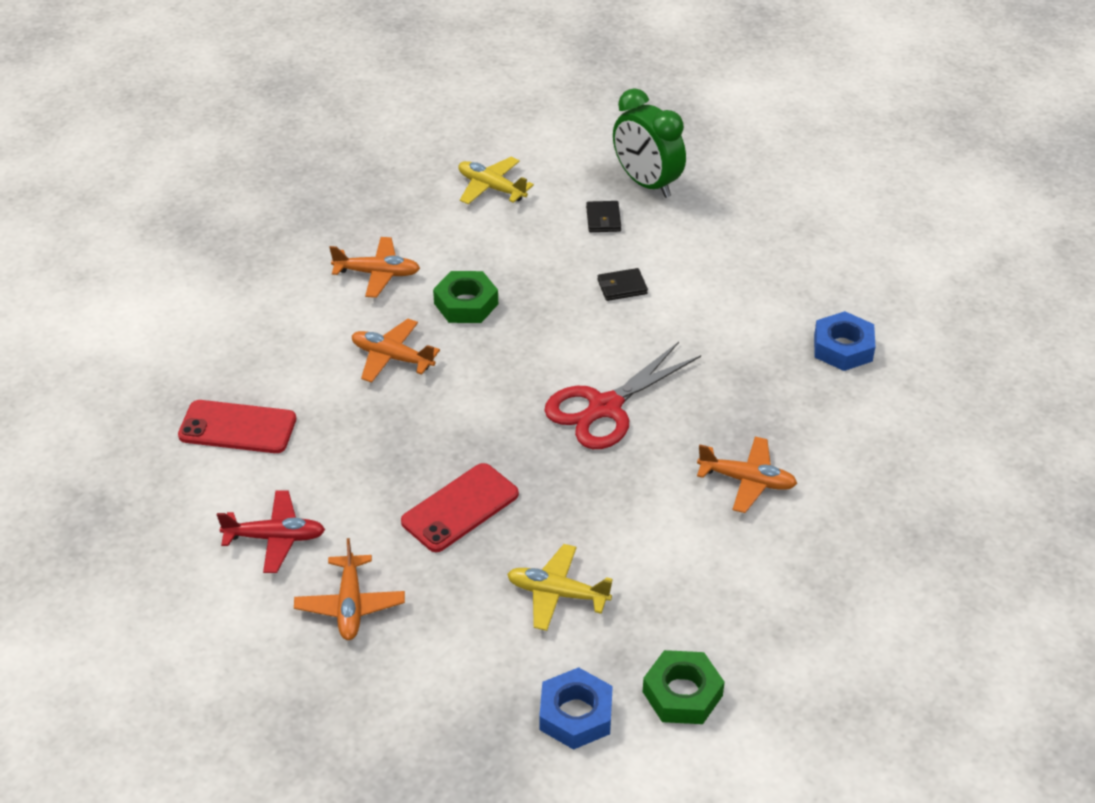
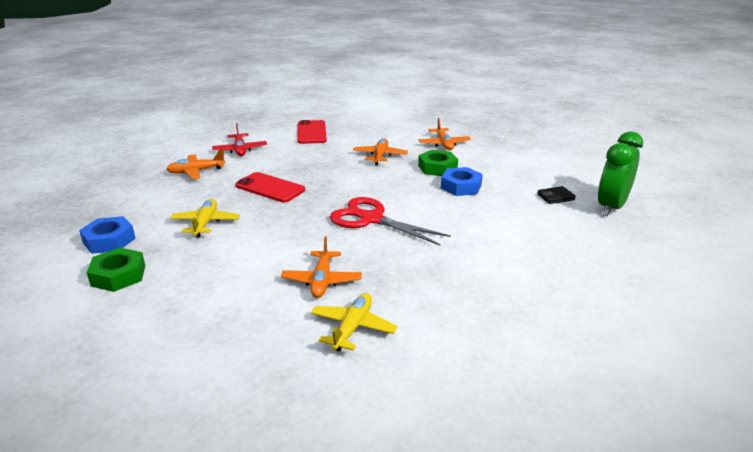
camera: 75 degrees right, 15 degrees down
(491, 188) = (547, 161): yellow plane -> yellow plane (352, 328)
(622, 287) = (492, 211): black wallet -> none
(843, 348) = (499, 313): blue nut -> blue nut (461, 186)

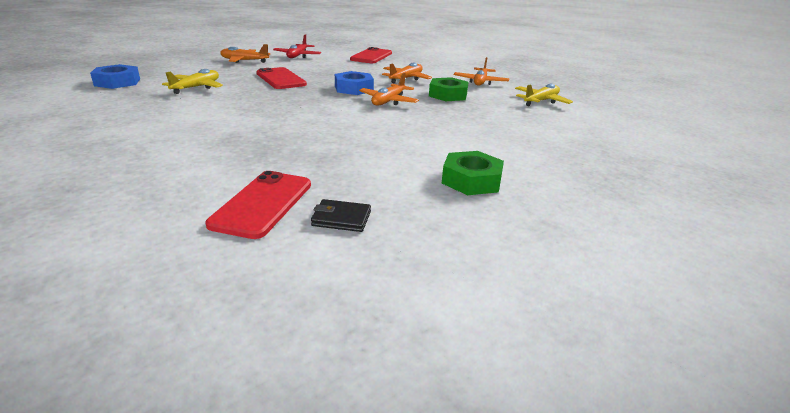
camera: 25 degrees right, 0 degrees up
(118, 275) = (85, 100): green nut -> green nut (471, 180)
(322, 281) = (216, 139): orange plane -> orange plane (388, 101)
(352, 328) = (181, 176): yellow plane -> yellow plane (541, 101)
(371, 219) = (329, 113): red scissors -> none
(450, 330) = (262, 204): none -> red phone
(461, 186) = (451, 110): blue nut -> blue nut (354, 88)
(555, 197) = (544, 138): black wallet -> black wallet (341, 218)
(611, 207) = (603, 160): green clock -> none

